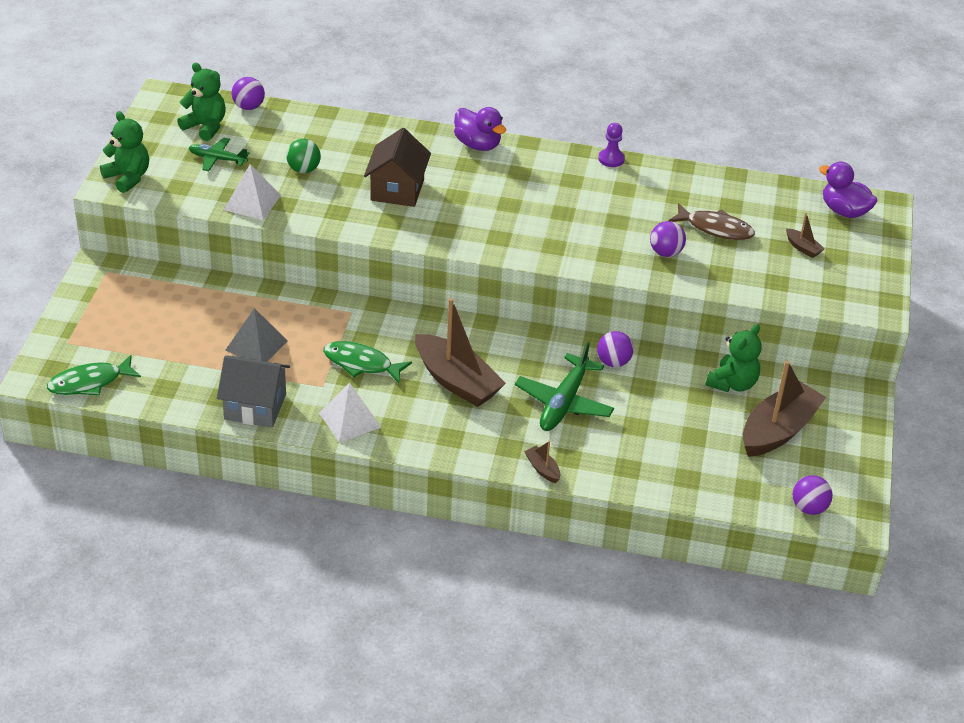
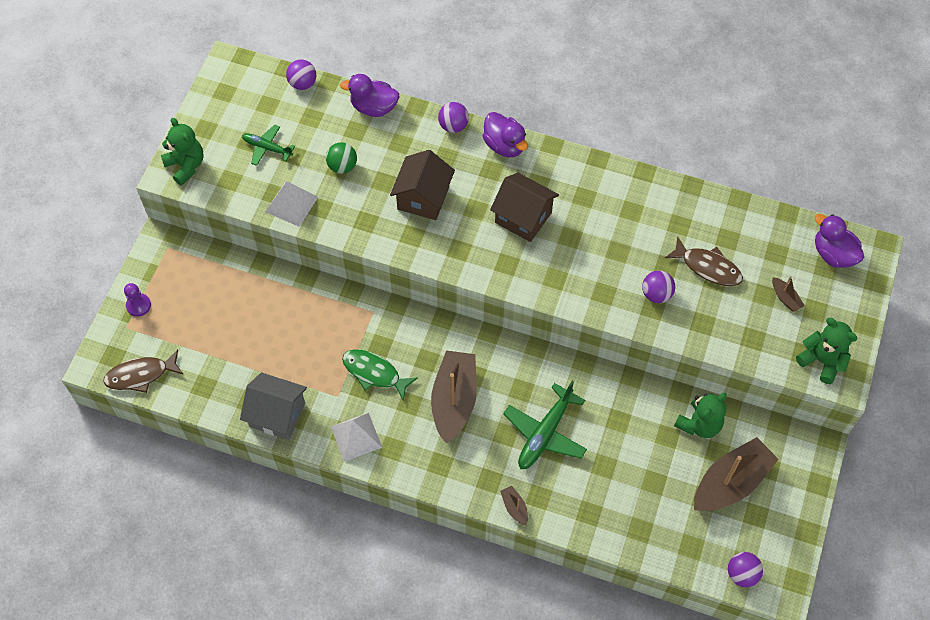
camera: 10 degrees right, 20 degrees up
(90, 382) = (141, 375): green fish -> brown fish
(205, 127) = (261, 106): green teddy bear -> green teddy bear (822, 361)
(256, 345) = (286, 344): grey pyramid -> none
(330, 122) = (374, 107): none -> purple duck
(456, 381) = (454, 400): brown boat -> brown boat turned 135 degrees counterclockwise
(509, 200) = (523, 217): none -> brown house
(611, 159) = (625, 172): purple pawn -> purple pawn (138, 305)
(613, 362) = (596, 390): purple ball -> purple ball (453, 126)

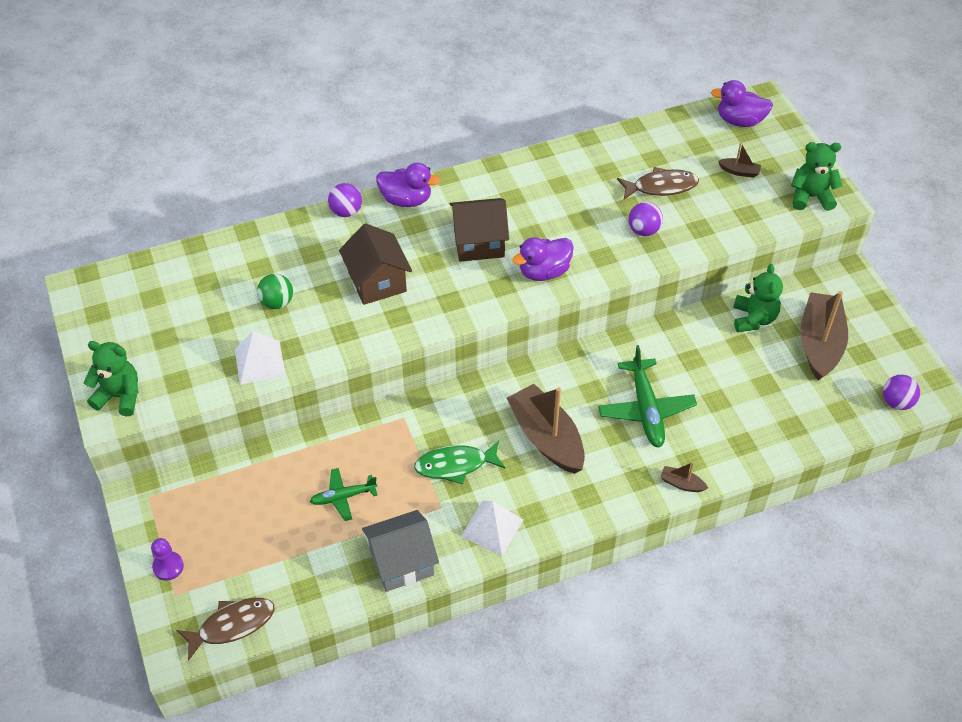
camera: 40 degrees left, 10 degrees down
(141, 375) = (232, 625): brown fish -> brown fish turned 150 degrees counterclockwise
(267, 148) = (189, 332): green plane -> green plane (343, 497)
(303, 83) = (170, 260): purple ball -> none
(374, 107) = (258, 240): purple duck -> purple duck (544, 272)

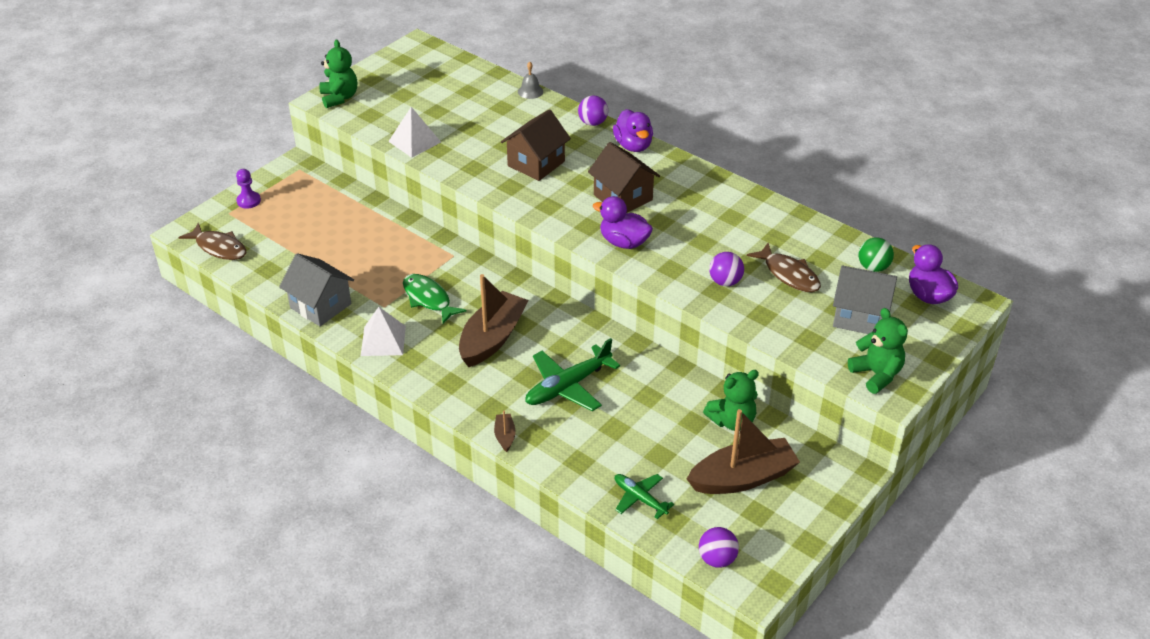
camera: 60 degrees right, 10 degrees down
(252, 234) = (530, 91): none -> grey bell
(277, 302) = (475, 127): green ball -> green ball (873, 267)
(343, 497) = (359, 255): green plane -> green plane (640, 498)
(739, 171) = (859, 316): brown boat -> grey house

